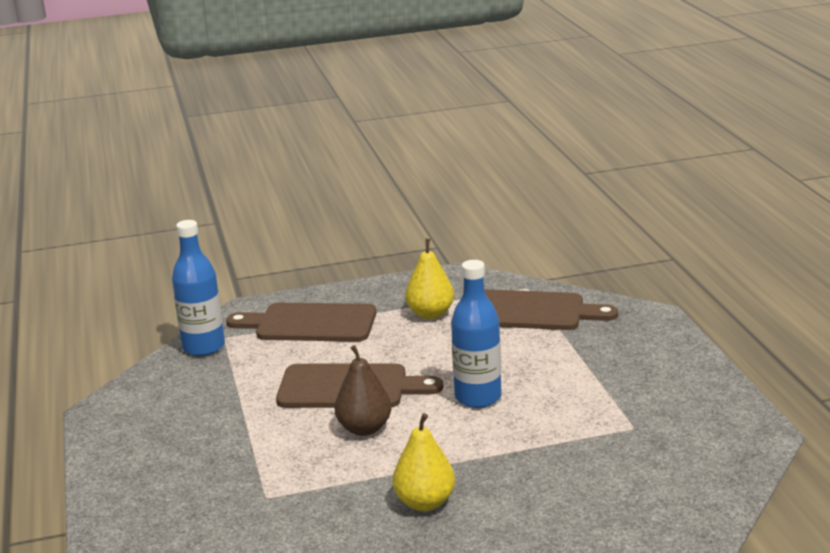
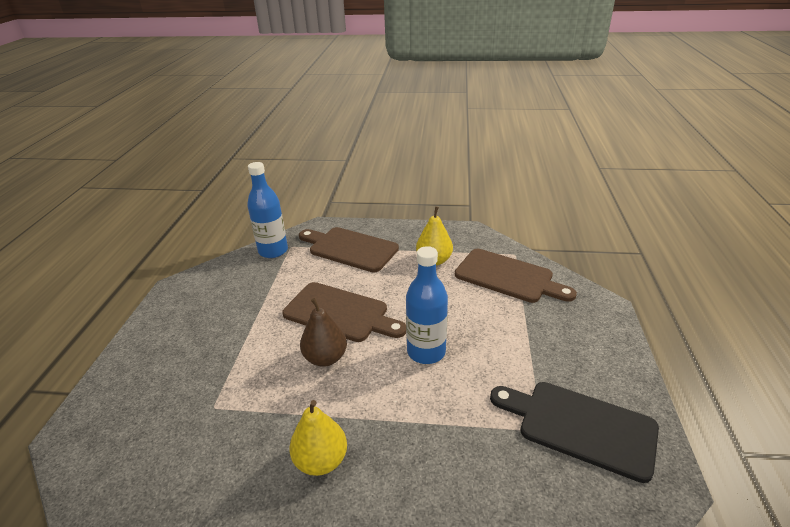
camera: 20 degrees right, 10 degrees up
(670, 416) = (580, 426): none -> black cutting board

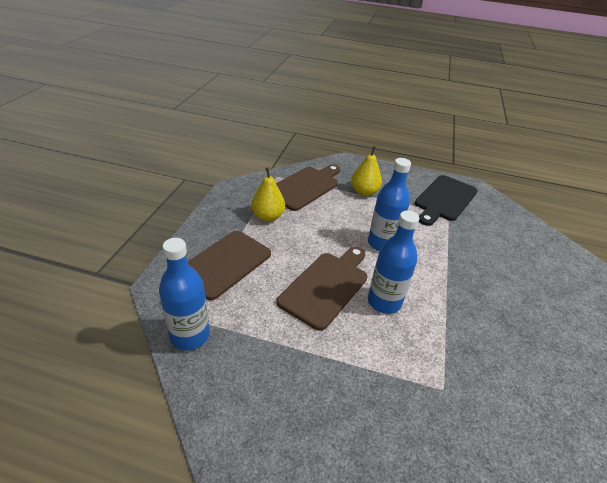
camera: 85 degrees left, 5 degrees up
(321, 460) = (486, 314): yellow pear -> yellow pear (364, 192)
(325, 358) = (384, 302): brown pear -> blue bottle

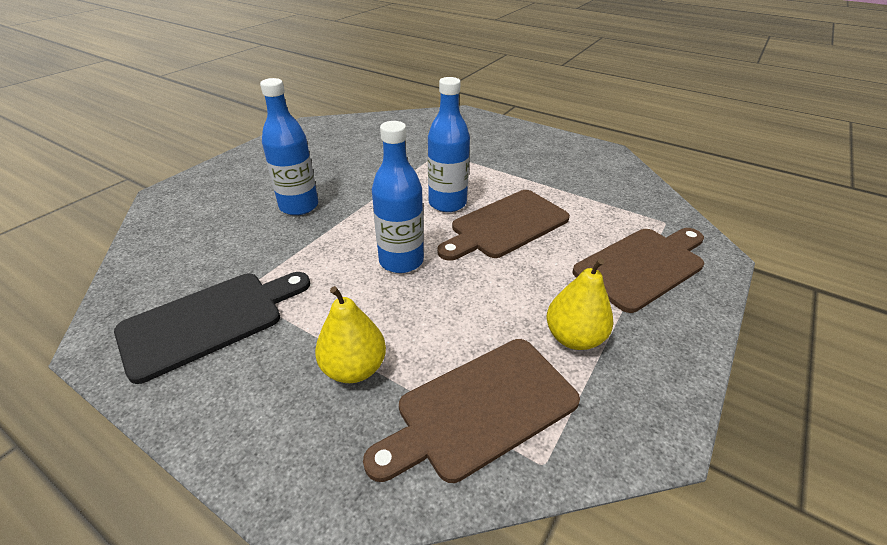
camera: 160 degrees left, 0 degrees up
(190, 336) = (658, 208): blue bottle -> blue bottle (299, 206)

